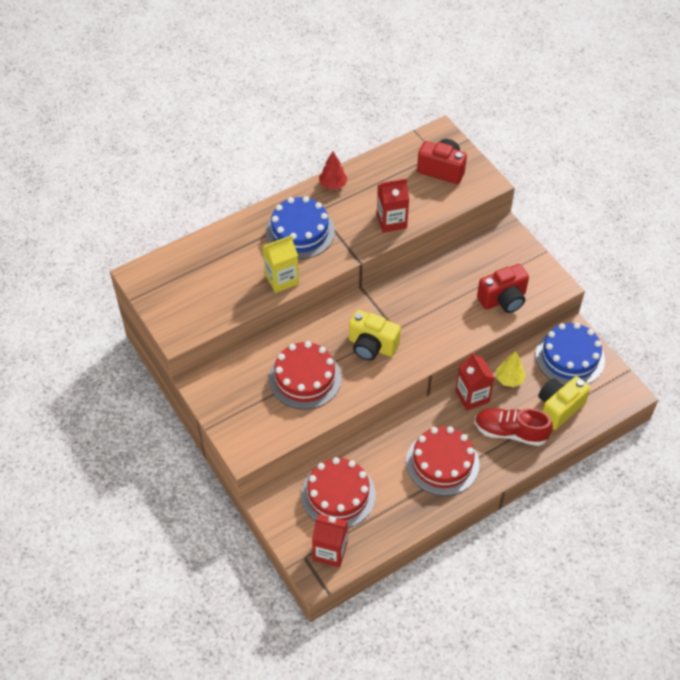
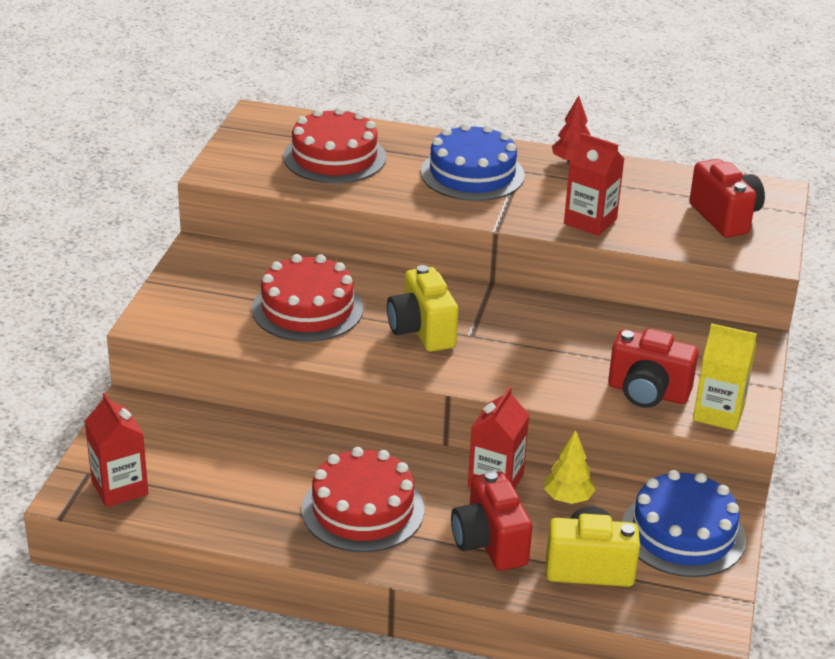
camera: 45 degrees right, 20 degrees down
(282, 279) = (389, 194): yellow carton -> yellow carton (718, 413)
(338, 495) = (207, 451): red cake -> red cake (334, 157)
(510, 432) = (489, 543): red shoe -> red camera

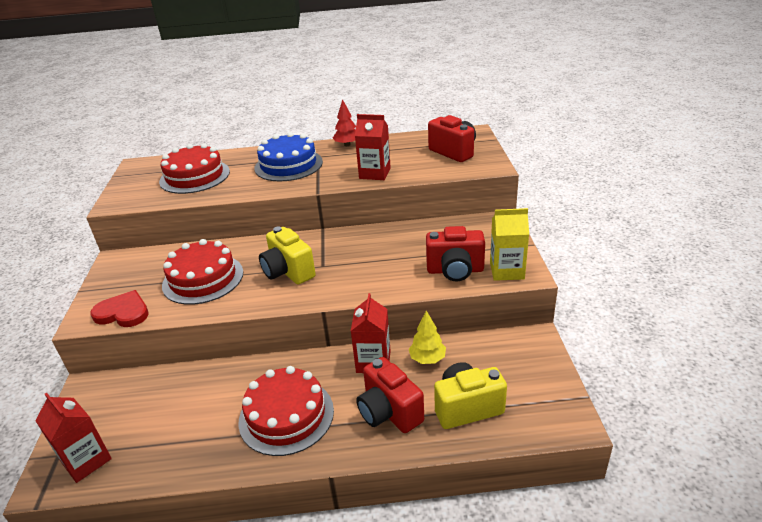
camera: 15 degrees left, 0 degrees up
(197, 325) = (123, 312): none -> red heart
(683, 533) = (515, 360): blue cake -> none

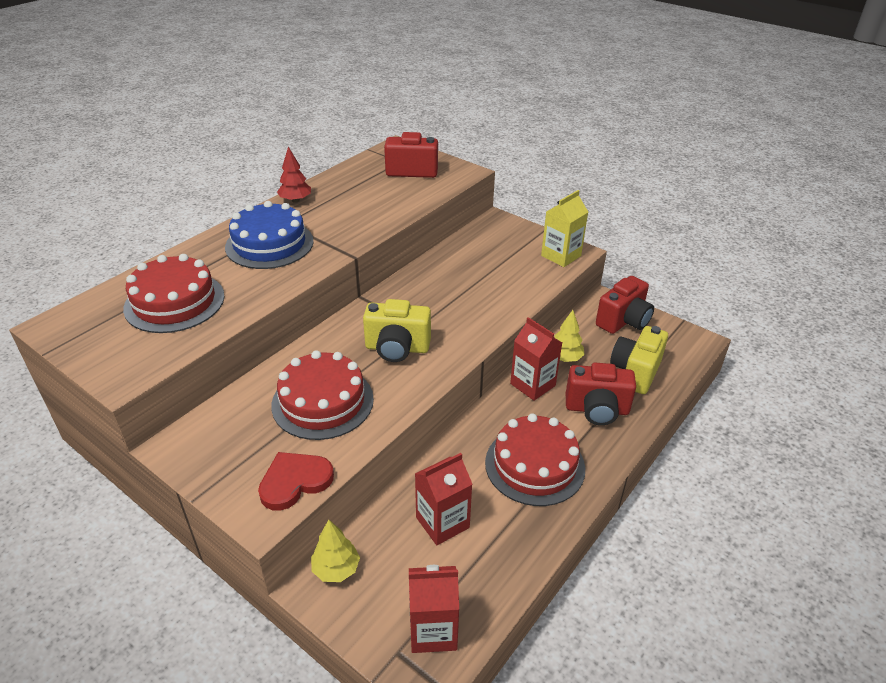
camera: 50 degrees left, 5 degrees up
(107, 386) = (336, 569): none -> yellow tree
(375, 173) = (376, 216): red carton -> red carton (442, 522)
(455, 271) = (527, 274): red camera -> red camera (623, 321)

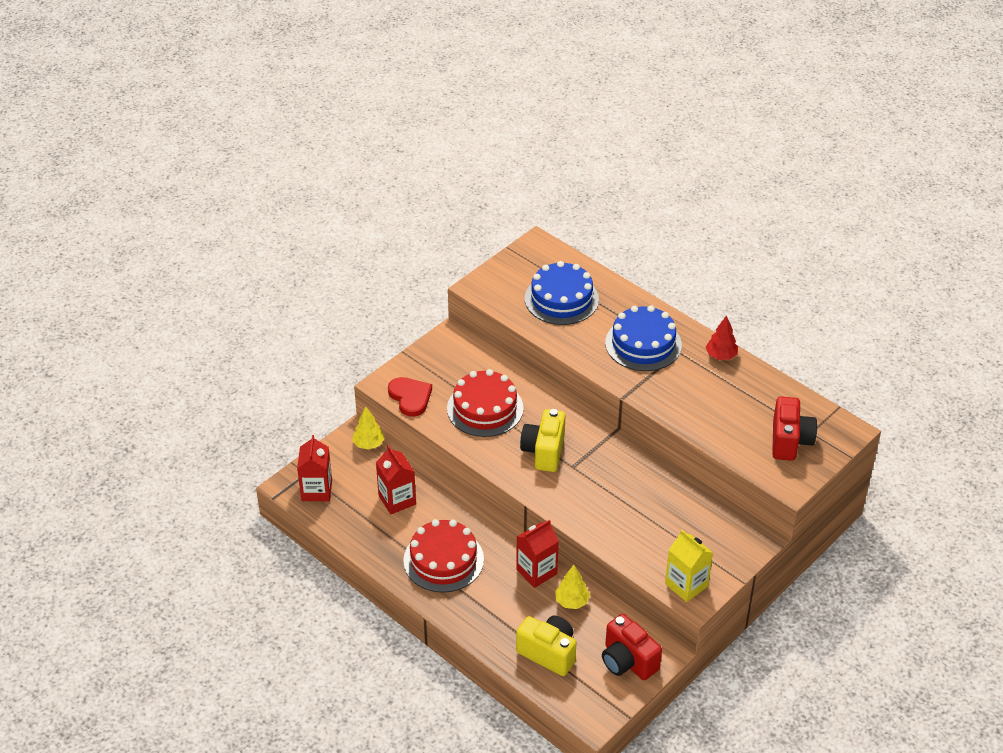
camera: 95 degrees right, 5 degrees up
(174, 302) = (561, 299): red cake -> blue cake
(597, 410) = (501, 613): red camera -> none

